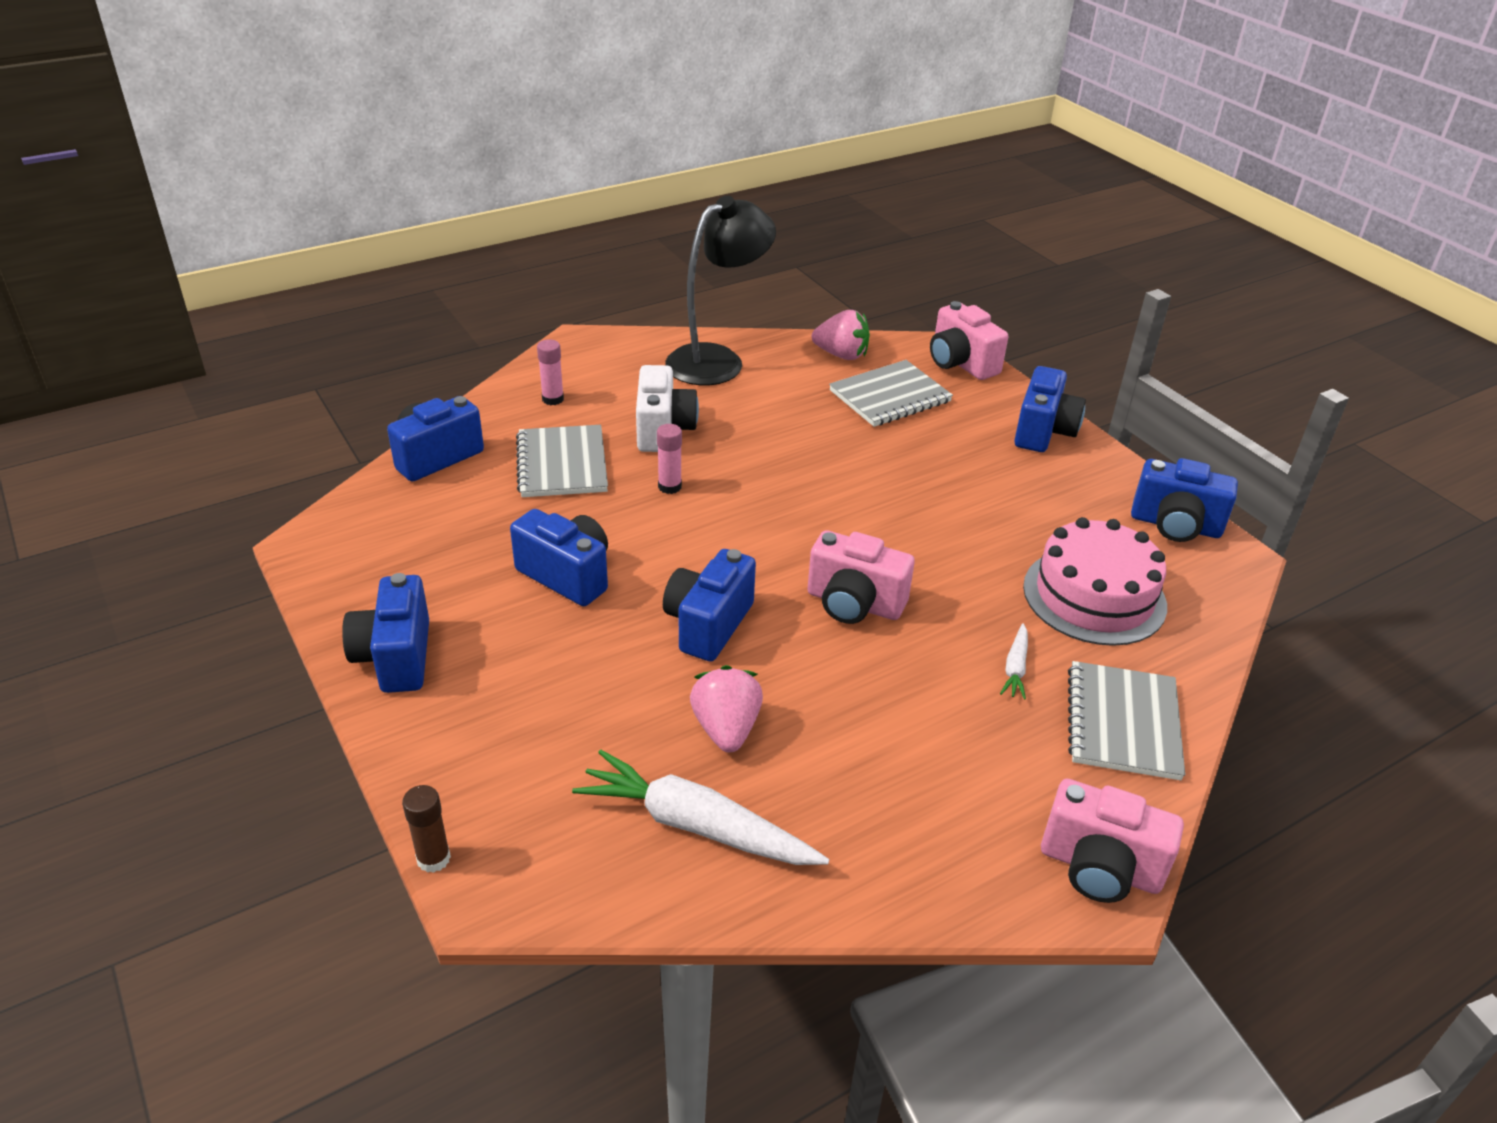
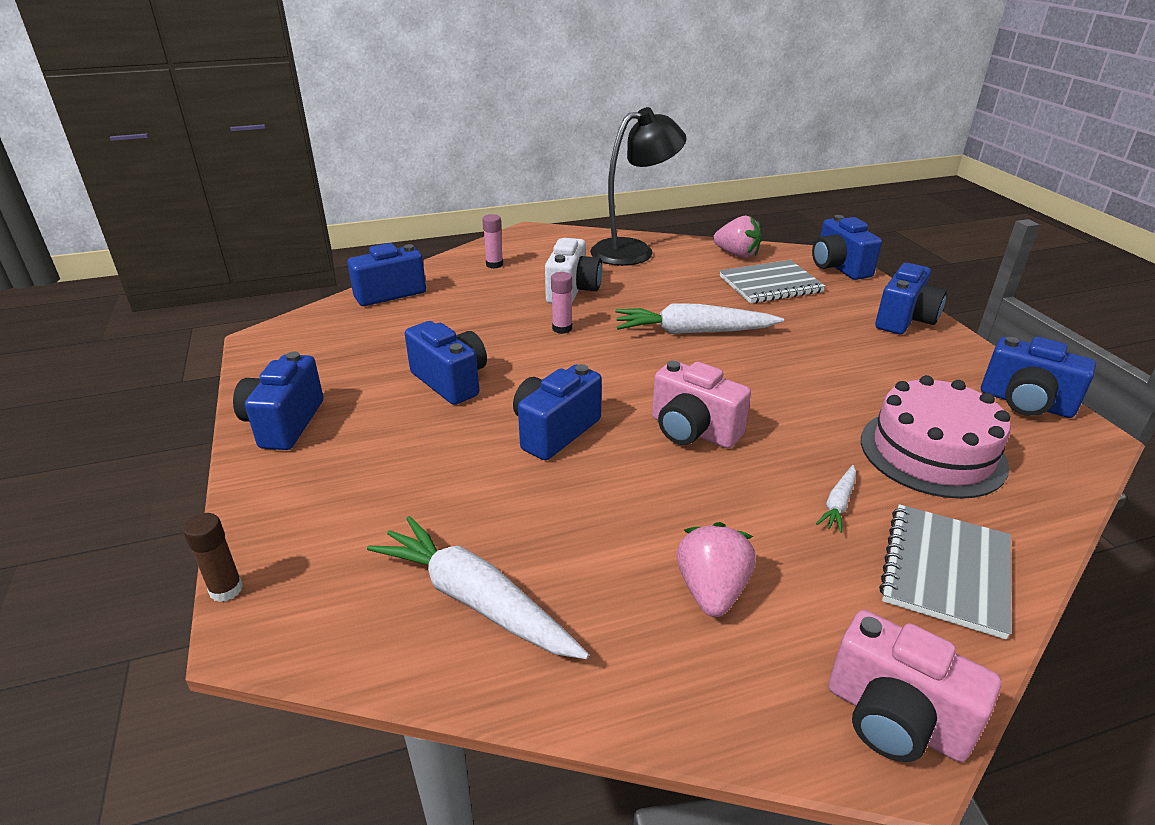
camera: 15 degrees right, 5 degrees down
(562, 464) = (482, 306): grey notebook -> none
(726, 728) = (538, 518): pink strawberry -> pink strawberry (712, 591)
(820, 474) = (693, 332): none -> white carrot
(961, 363) = (839, 267): pink camera -> blue camera

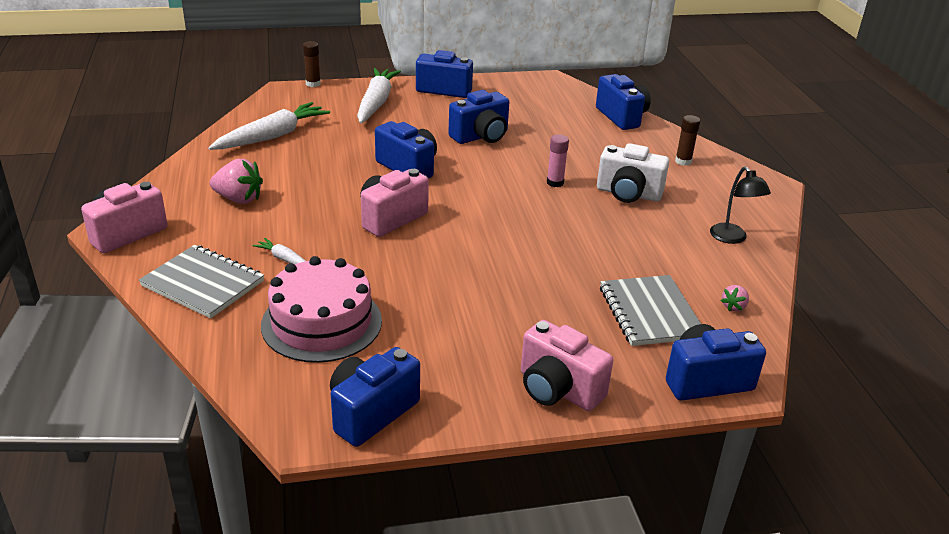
camera: 95 degrees right, 0 degrees up
(494, 264) = (683, 161): pink glue stick -> brown glue stick
(633, 250) = (732, 238): black lamp -> black lamp, size x0.52
(693, 332) = (543, 244): white carrot -> white carrot (376, 103)
(737, 254) = (734, 306): pink strawberry -> pink strawberry, size x0.52
(904, 320) = (558, 389): blue camera -> pink camera

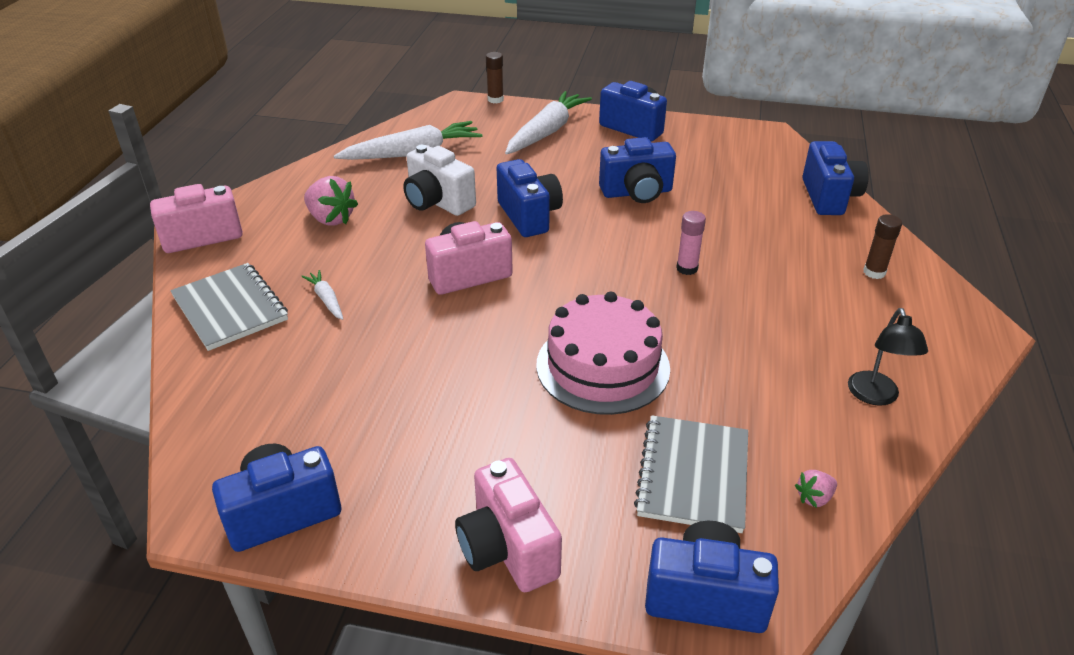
camera: 25 degrees right, 5 degrees up
(321, 323) = (310, 385): pink cake -> pink cake (602, 366)
(628, 194) = (771, 302): white camera -> white camera (437, 202)

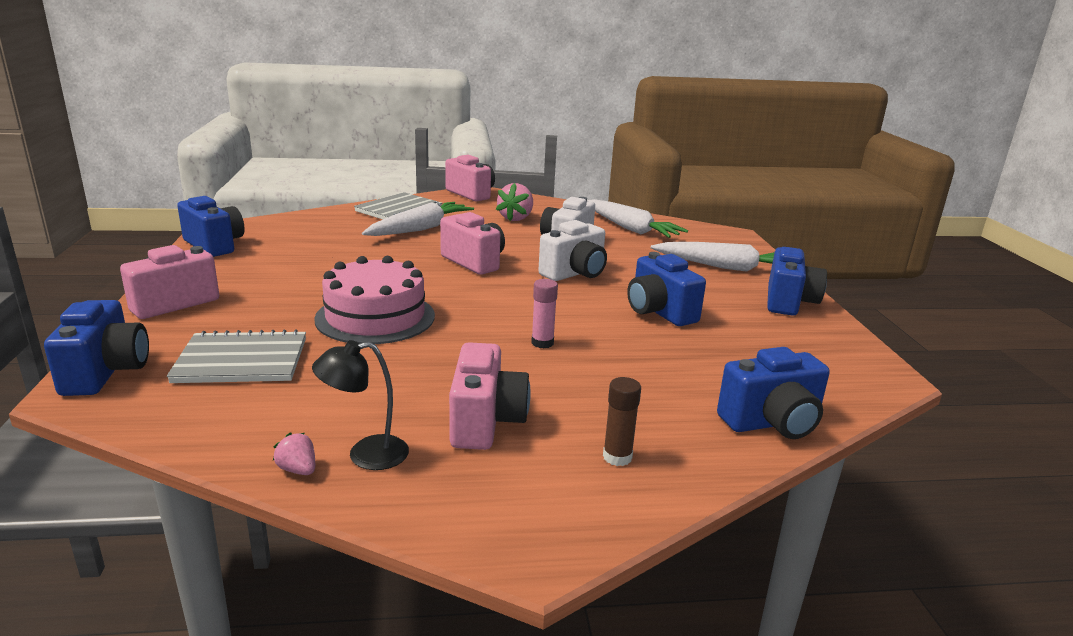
camera: 70 degrees right, 15 degrees down
(326, 299) = (420, 229): white carrot -> white carrot, size x2.14
(495, 99) = (757, 244): brown glue stick -> none
(529, 216) = (575, 273): blue camera -> white camera
(814, 498) = (209, 418): pink strawberry -> pink strawberry (298, 470)
(825, 325) = (485, 422): none -> pink camera

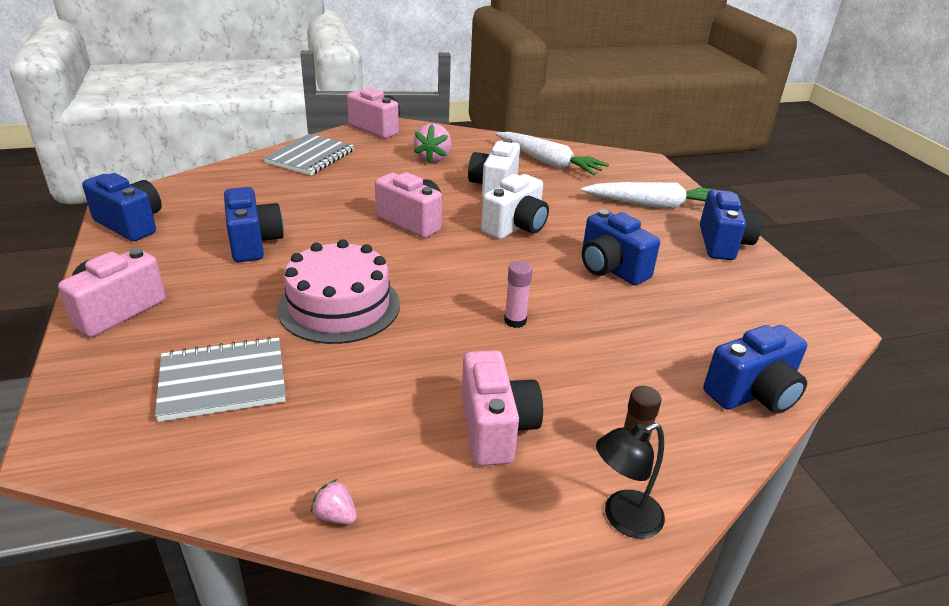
camera: 10 degrees left, 10 degrees up
(106, 372) = (82, 415): blue camera -> blue camera (254, 243)
(365, 454) = (395, 486): black lamp -> black lamp (623, 518)
(420, 229) = (341, 181): white carrot -> none

